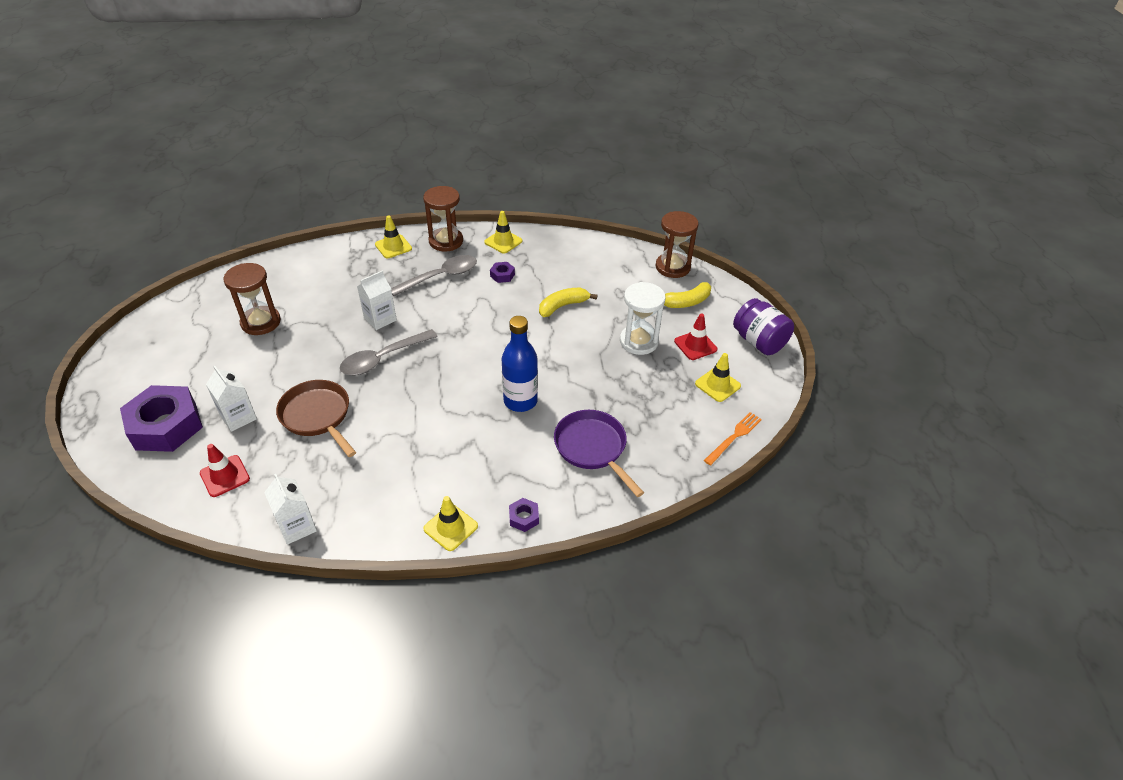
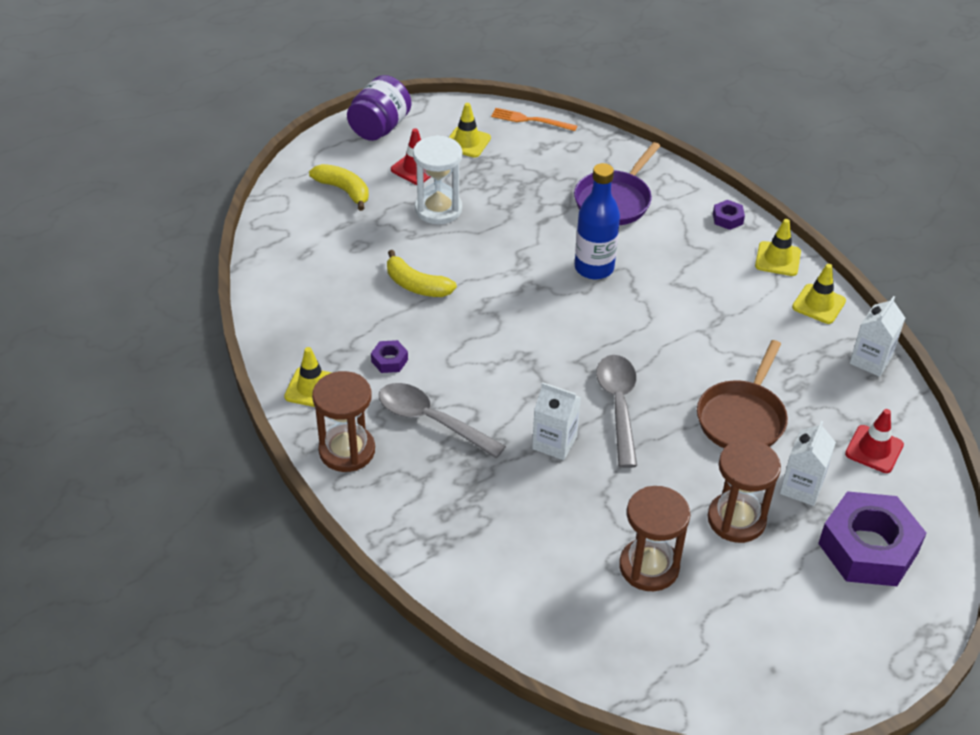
camera: 115 degrees left, 0 degrees up
(383, 359) = (618, 406): grey spoon -> grey spoon turned 120 degrees counterclockwise
(393, 246) = (395, 506): yellow traffic cone -> yellow traffic cone (818, 304)
(672, 267) = (279, 215): brown hourglass -> brown hourglass (736, 519)

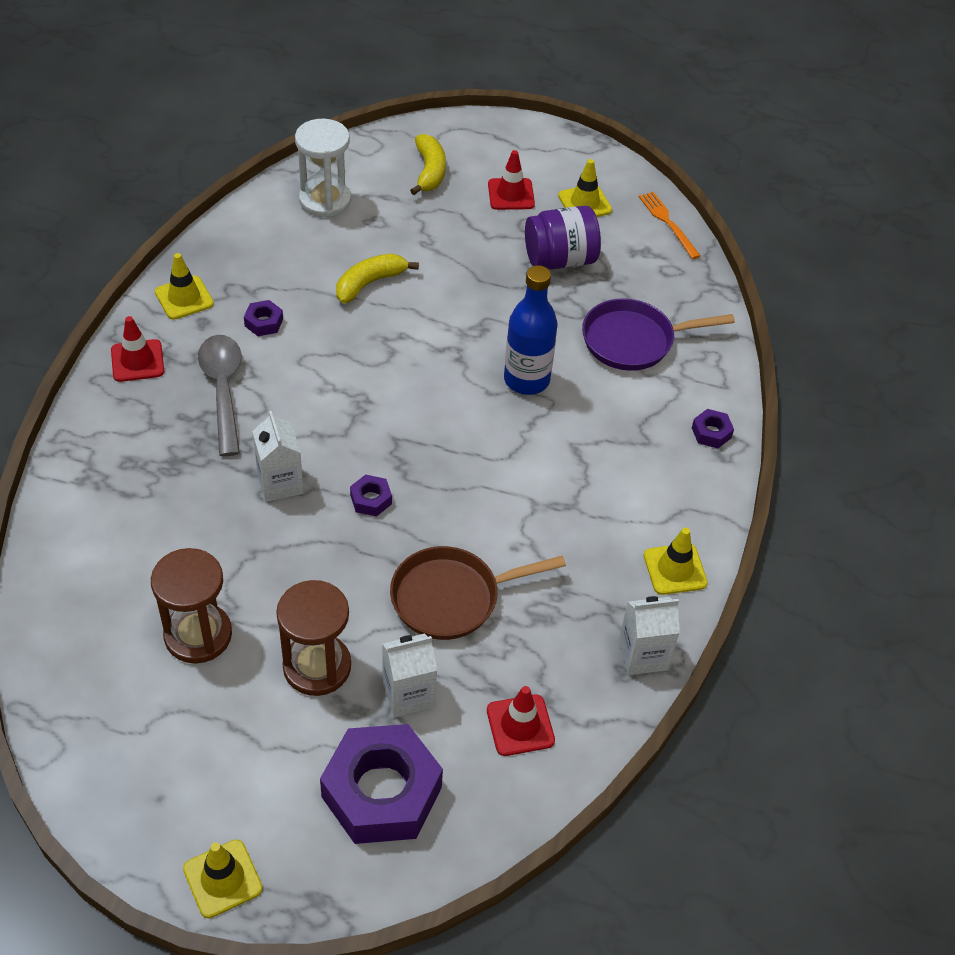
camera: 45 degrees right, 5 degrees up
(347, 450) = (137, 361): brown hourglass -> red traffic cone
(380, 128) = (533, 142): purple jar -> purple jar (560, 259)
(416, 285) = (369, 283): yellow banana -> yellow banana turned 60 degrees clockwise
(438, 209) = (477, 238): white hourglass -> white hourglass (325, 200)
(618, 406) = (371, 499): grey spoon -> purple nut
(777, 259) = (701, 502): yellow traffic cone -> yellow traffic cone (222, 879)

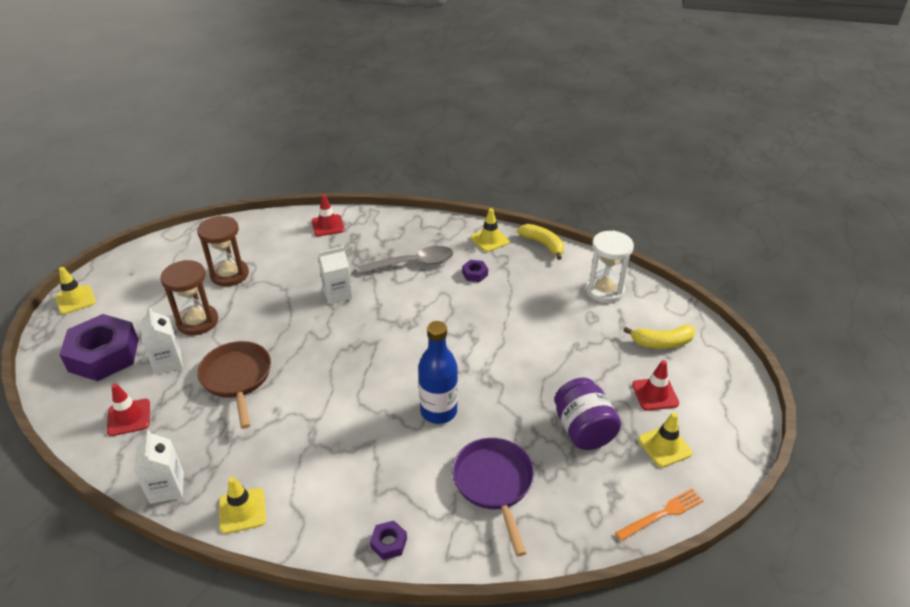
camera: 90 degrees right, 10 degrees down
(137, 361) = (433, 229): red traffic cone -> red traffic cone (328, 225)
(369, 283) = (524, 319): yellow banana -> yellow banana (543, 244)
(371, 499) = (322, 334): purple nut -> none

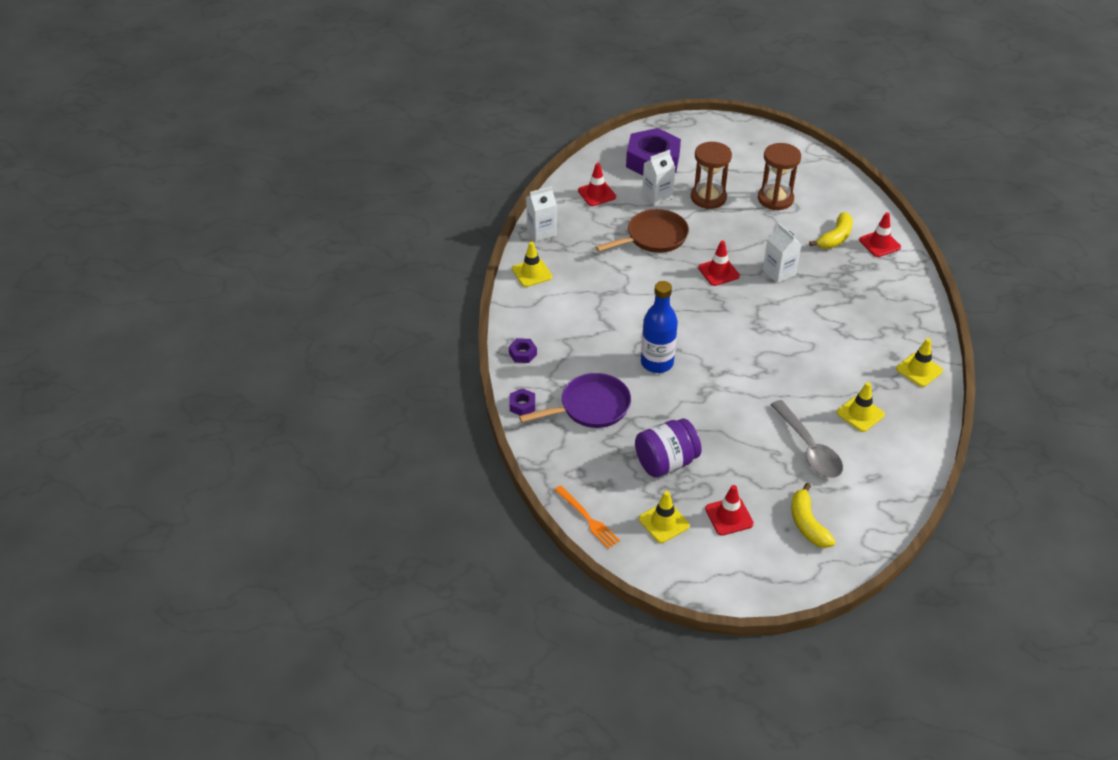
camera: 80 degrees right, 5 degrees up
(75, 299) = (706, 125): yellow traffic cone -> yellow traffic cone (860, 414)
(318, 336) = (718, 272): none -> red traffic cone
(413, 263) = (849, 316): grey spoon -> grey spoon (809, 448)
(474, 274) = (853, 364): purple nut -> purple nut (522, 405)
(543, 244) = (933, 416): yellow banana -> yellow banana (835, 238)
(604, 290) = (875, 473): white hourglass -> none

